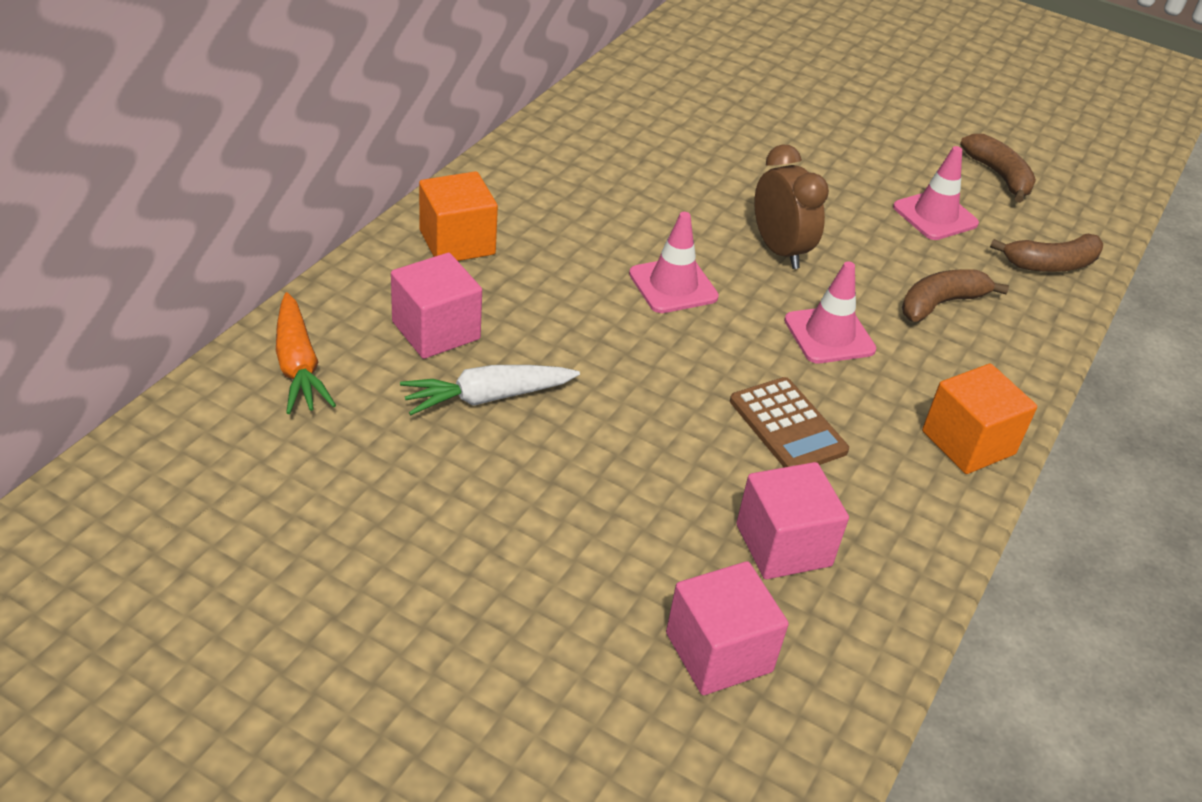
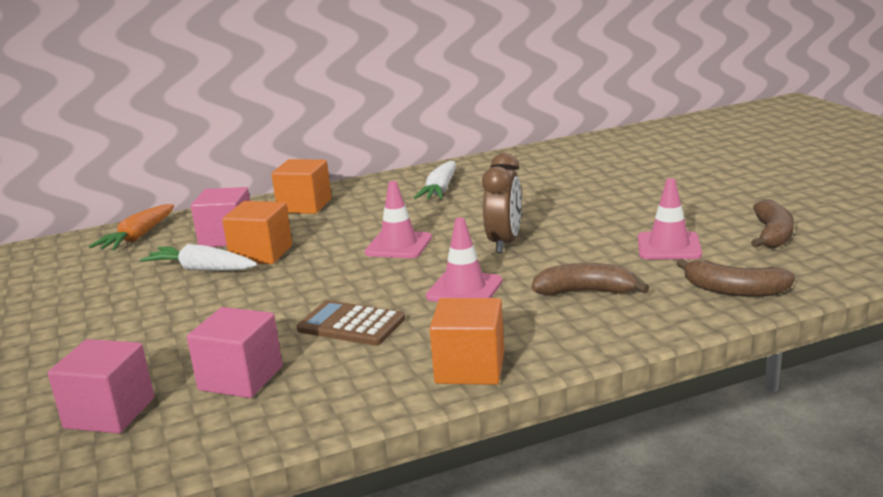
camera: 45 degrees right, 20 degrees down
(527, 347) = (261, 254): none -> orange cube
(594, 174) = (440, 190): none -> white carrot
(787, 426) = (351, 324): brown calculator -> brown calculator turned 105 degrees clockwise

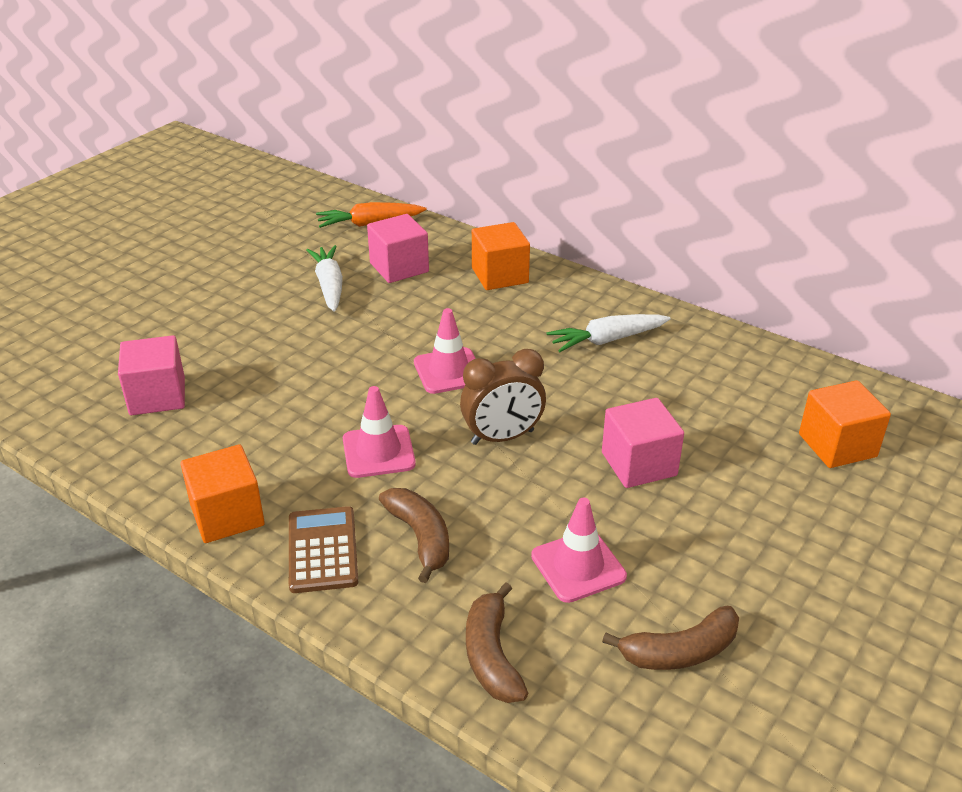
camera: 55 degrees right, 15 degrees up
(109, 413) = (86, 360): pink cube -> pink cube (639, 464)
(261, 254) = (379, 301): orange cube -> orange cube (837, 445)
(351, 324) = (272, 413): brown calculator -> brown calculator (322, 550)

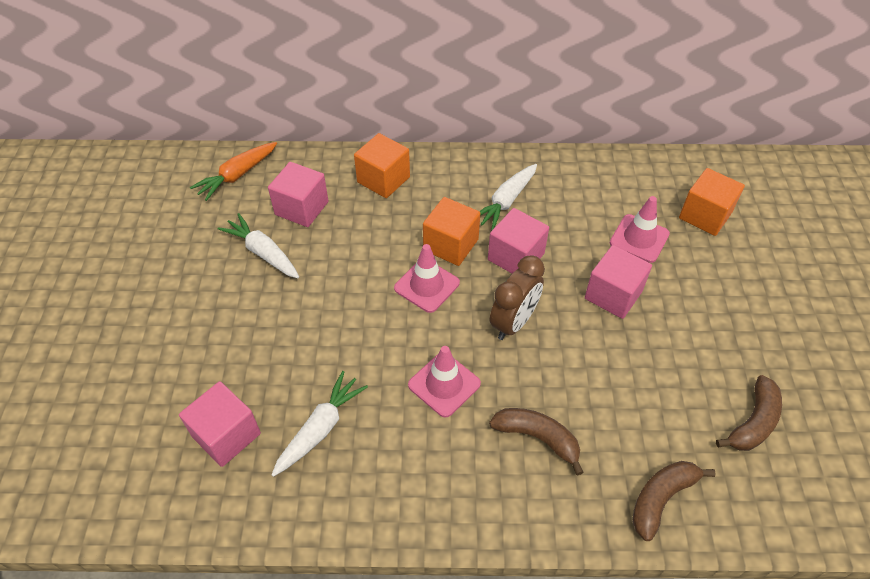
camera: 35 degrees left, 15 degrees up
(227, 515) = (390, 507): orange cube -> orange cube (451, 245)
(234, 429) = (320, 428): none -> white carrot
(322, 550) = (485, 491): brown calculator -> none
(492, 655) = (661, 498): brown banana -> brown banana turned 90 degrees clockwise
(566, 387) = (516, 257): none -> pink cube
(578, 566) = (648, 397): pink traffic cone -> pink traffic cone (639, 238)

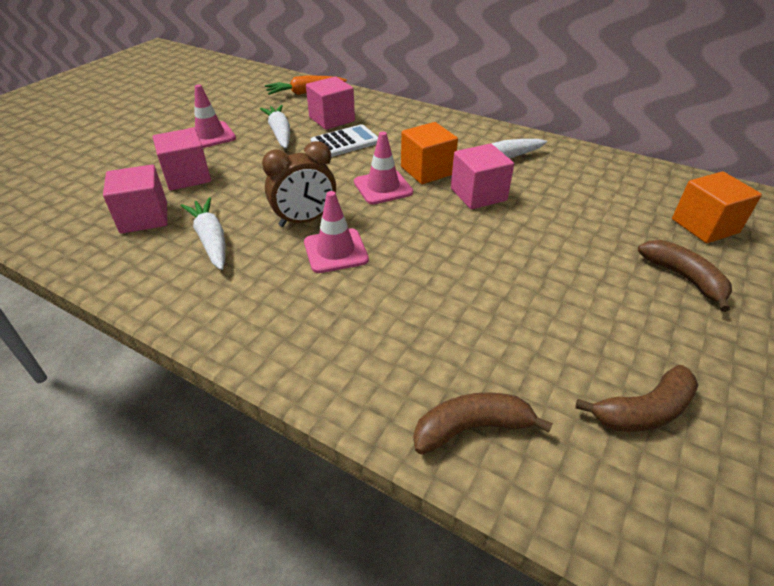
camera: 30 degrees right, 10 degrees down
(320, 428) = (211, 240): white carrot -> white carrot turned 90 degrees counterclockwise
(343, 238) = (345, 142): none -> white calculator
(383, 179) = (408, 121): orange cube -> none
(513, 322) = (436, 234): brown clock -> brown clock (305, 220)
(537, 438) = (383, 320): brown banana -> brown banana (683, 278)
(613, 295) = (553, 249): pink cube -> pink cube (187, 177)
(639, 238) = (615, 220): pink traffic cone -> pink traffic cone (210, 135)

